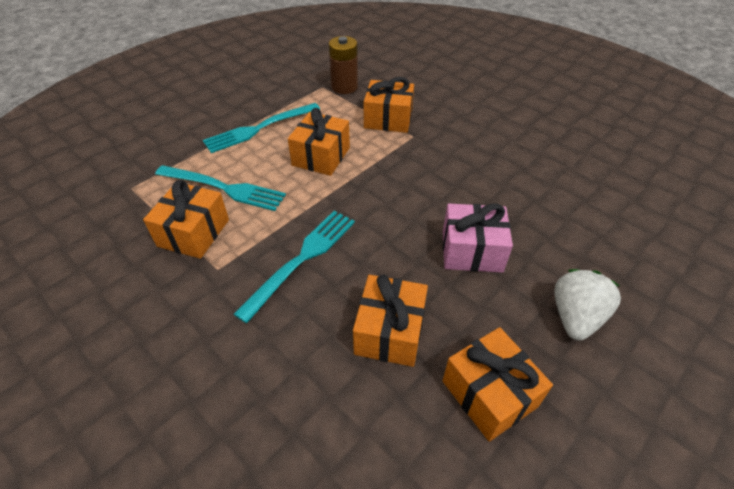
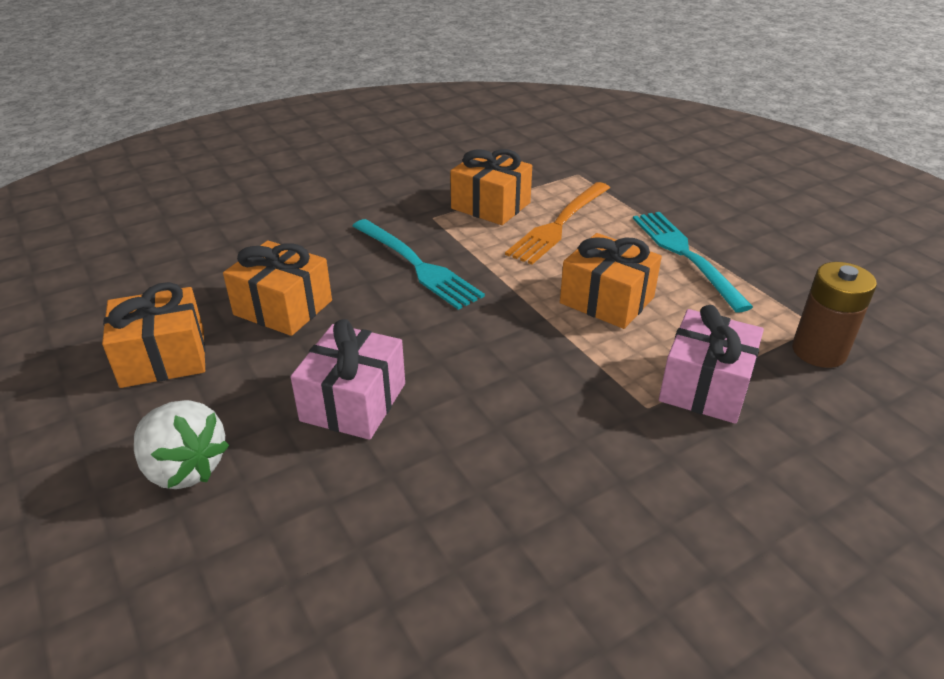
camera: 105 degrees right, 10 degrees down
(224, 188) = (559, 225): turquoise fork -> orange fork
(388, 119) = (705, 386): orange gift -> pink gift

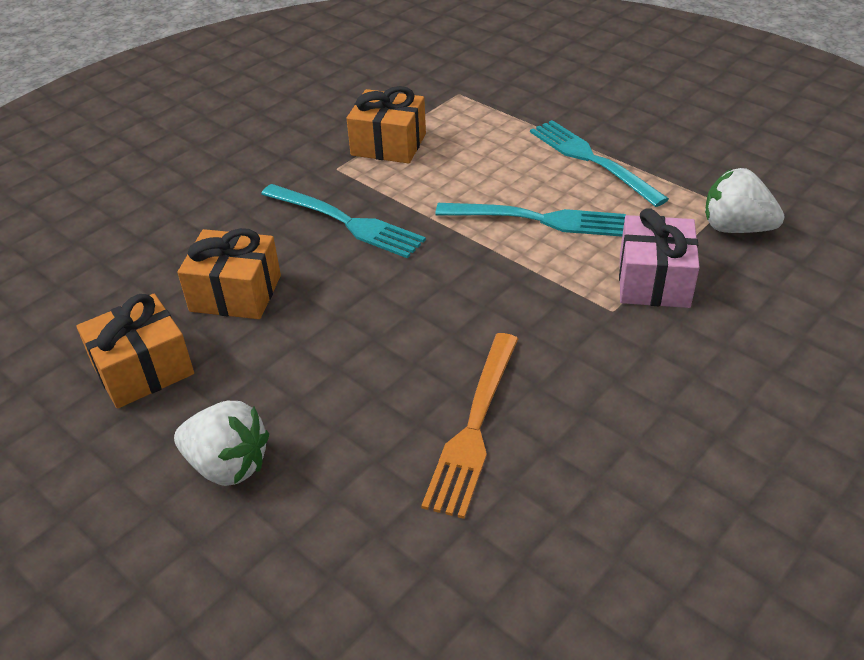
camera: 15 degrees left, 5 degrees up
(353, 402) = (353, 367): pink gift -> none
(559, 225) = (463, 152): orange fork -> orange fork (474, 428)
(607, 300) = (539, 219): orange gift -> turquoise fork
(819, 351) = (735, 228): brown battery -> white strawberry

